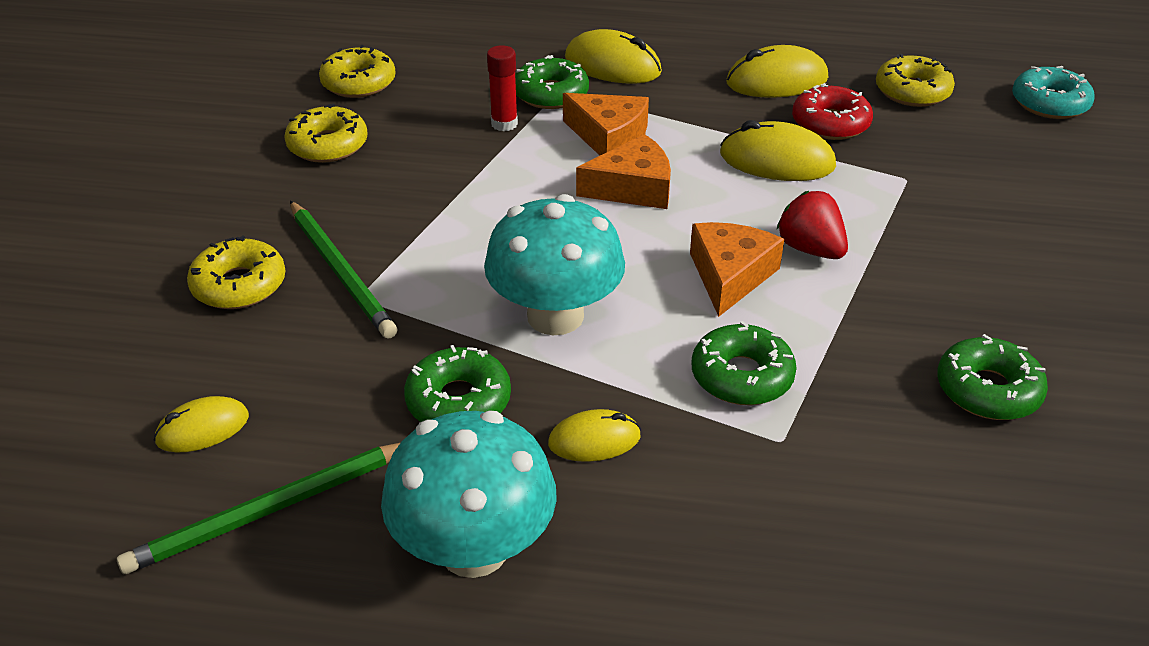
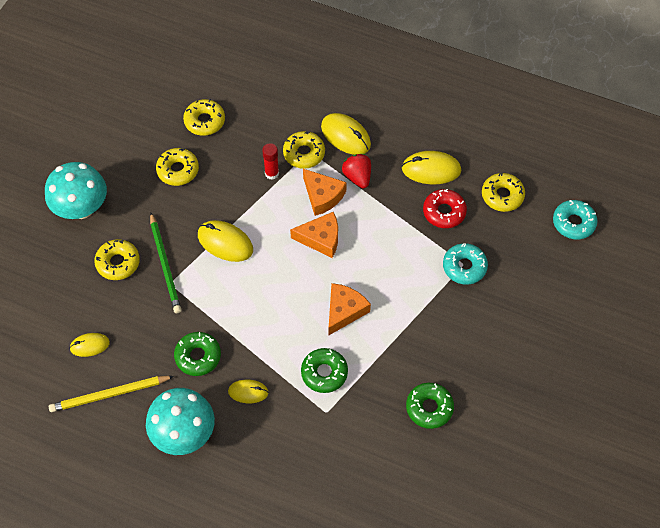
camera: 15 degrees right, 20 degrees up
(271, 510) = (110, 394): green pencil -> yellow pencil
(551, 94) = (304, 153): green donut -> yellow donut
(555, 316) = (254, 317): turquoise mushroom -> turquoise mushroom (81, 208)
(777, 160) = (402, 235): yellow mouse -> yellow mouse (225, 242)
(810, 249) = (390, 302): red strawberry -> red strawberry (357, 177)
(911, 181) = (464, 267): none -> turquoise donut

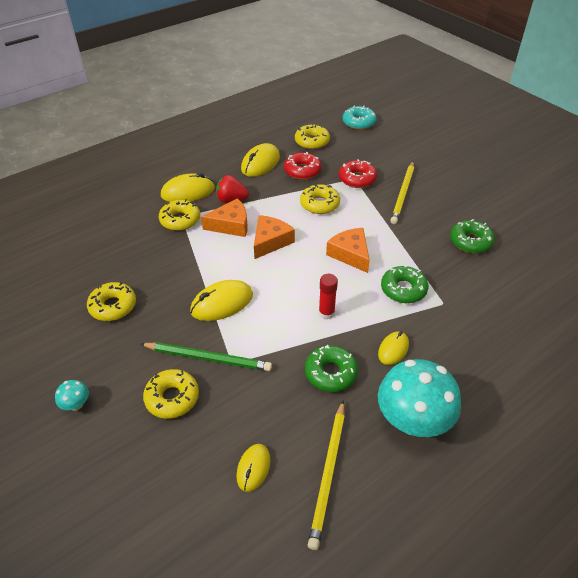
camera: 60 degrees left, 15 degrees down
(81, 208) = (76, 404): turquoise mushroom -> turquoise mushroom, size x0.42
(204, 121) = (82, 267): yellow donut -> yellow donut (319, 204)
(272, 173) = (180, 246): red glue stick -> red glue stick (326, 313)
(464, 267) = (357, 179): turquoise donut -> red donut
(468, 319) = (403, 194): none -> yellow pencil

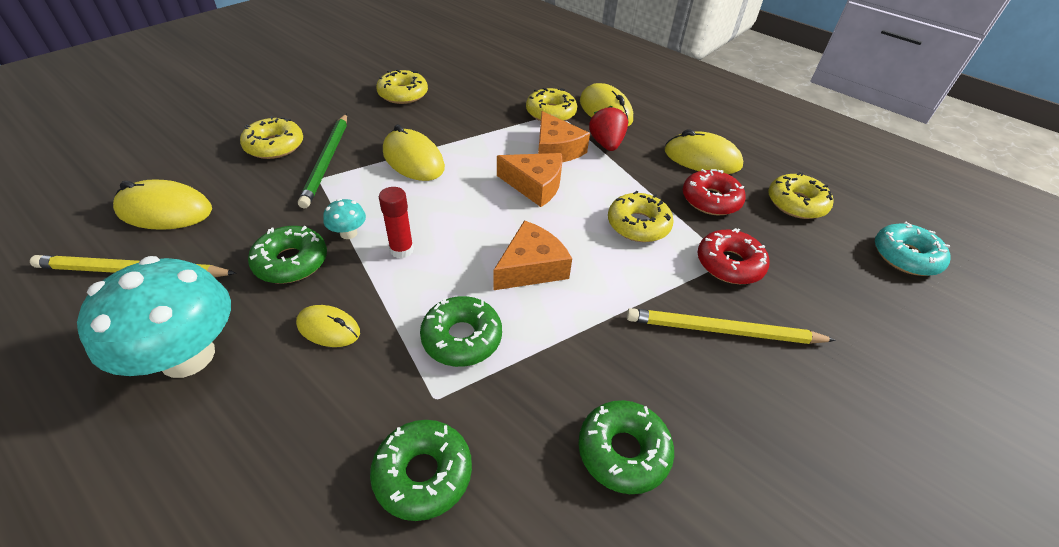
camera: 75 degrees right, 0 degrees up
(76, 404) = (278, 96): turquoise mushroom -> turquoise mushroom (348, 233)
(253, 468) = (165, 211): yellow mouse -> yellow mouse, size x1.63
(485, 310) = (423, 474): none -> green donut

